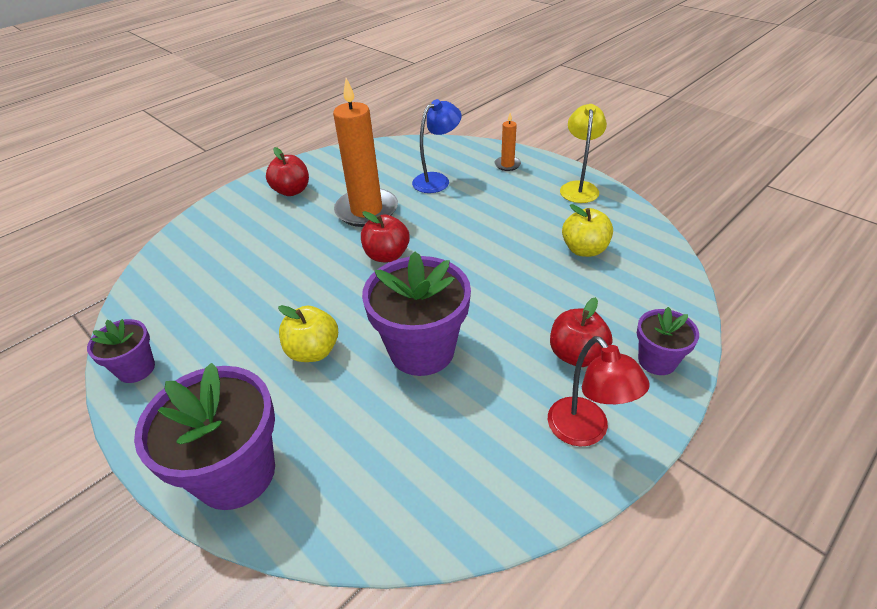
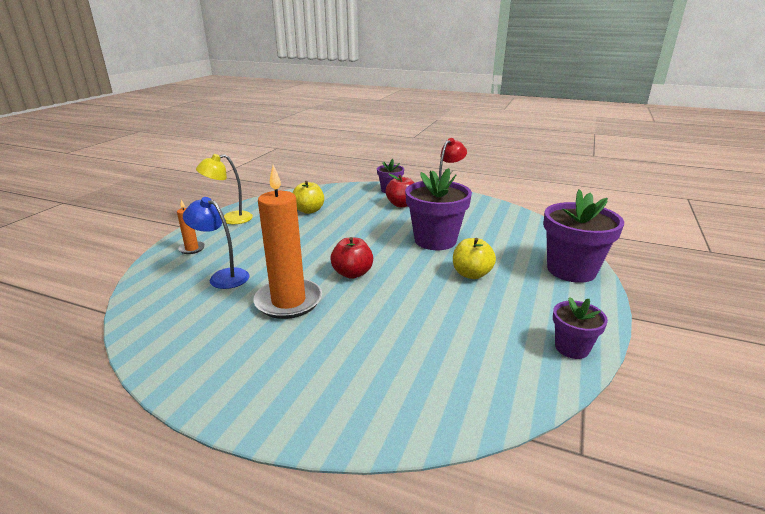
camera: 115 degrees left, 15 degrees down
(292, 191) = (260, 369): red apple -> none

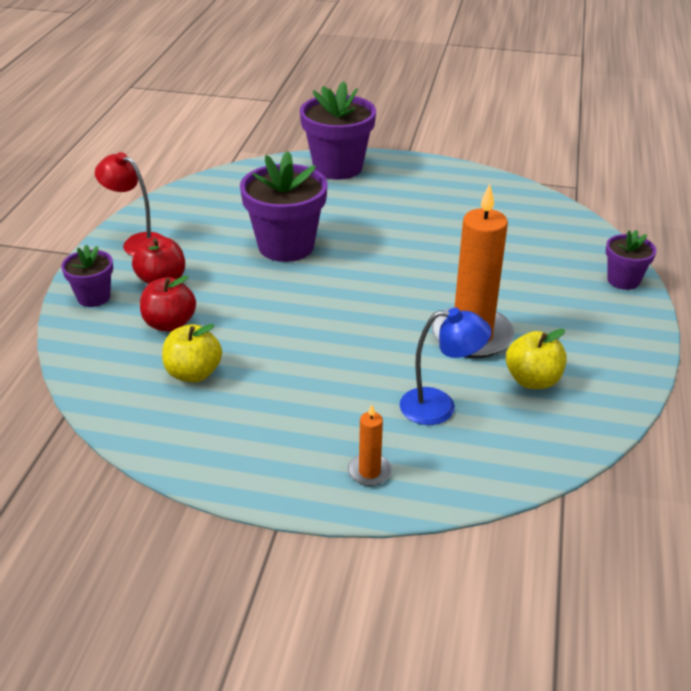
camera: 100 degrees left, 10 degrees up
(223, 276) = (439, 407): blue lamp -> blue lamp turned 105 degrees counterclockwise
(230, 219) = (241, 465): yellow lamp -> none
(352, 273) = (392, 299): red apple -> red apple (170, 324)
(471, 274) = (366, 221): yellow apple -> yellow apple (532, 380)
(571, 348) = (470, 178): purple flower pot -> purple flower pot (623, 280)

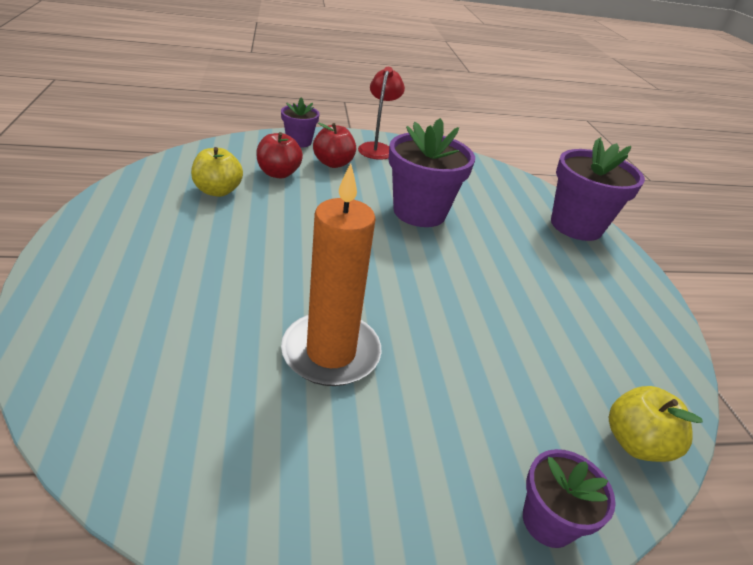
camera: 65 degrees right, 0 degrees up
(369, 472) = (86, 298): orange candle -> none
(439, 407) = (193, 337): blue lamp -> none
(532, 380) = (259, 418): yellow apple -> yellow apple (635, 443)

